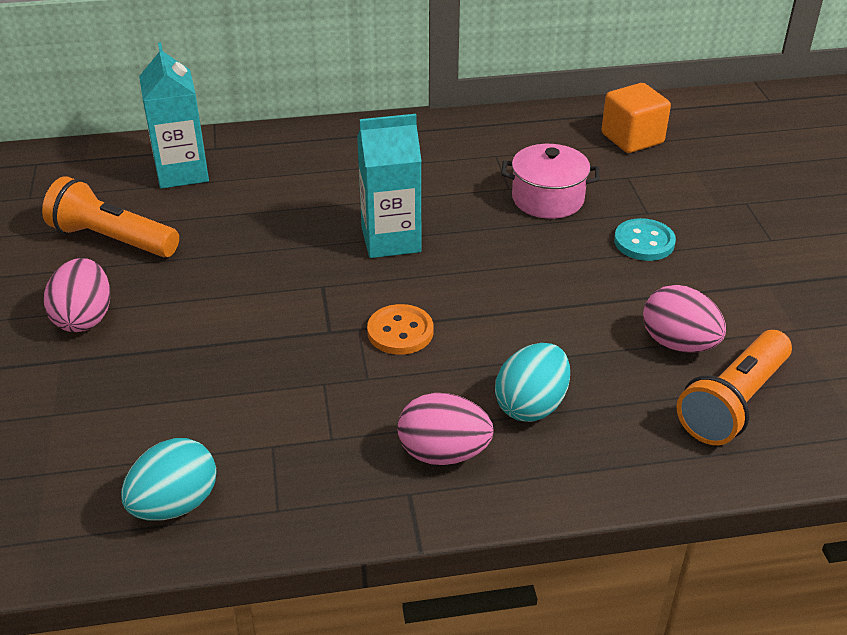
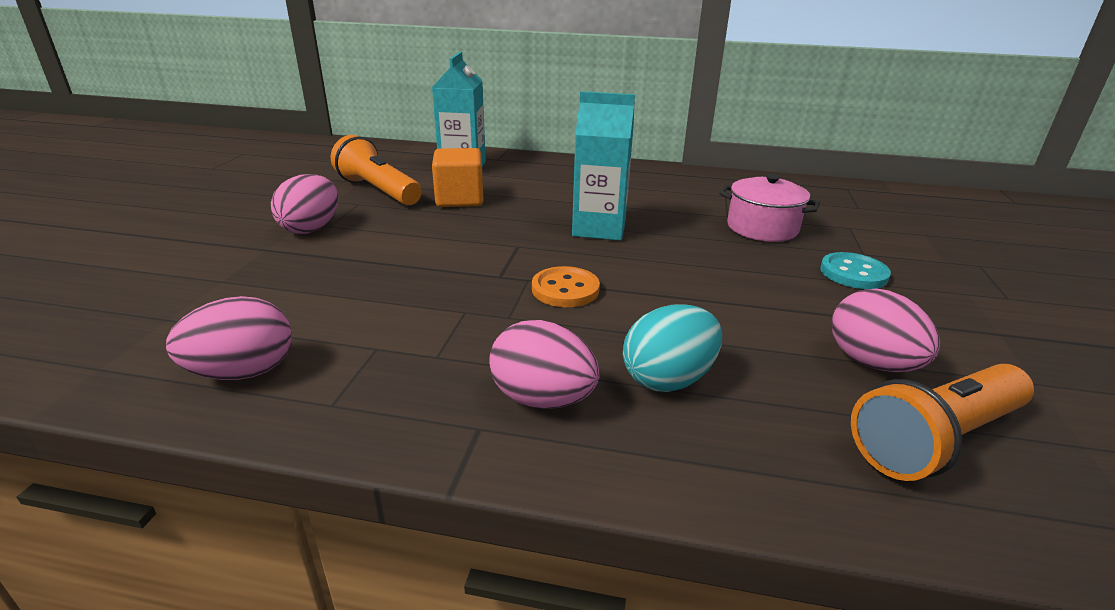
camera: 20 degrees right, 10 degrees down
(175, 504) = (243, 372): turquoise egg -> pink egg
(632, 138) = (862, 205): orange cube -> orange cube (460, 199)

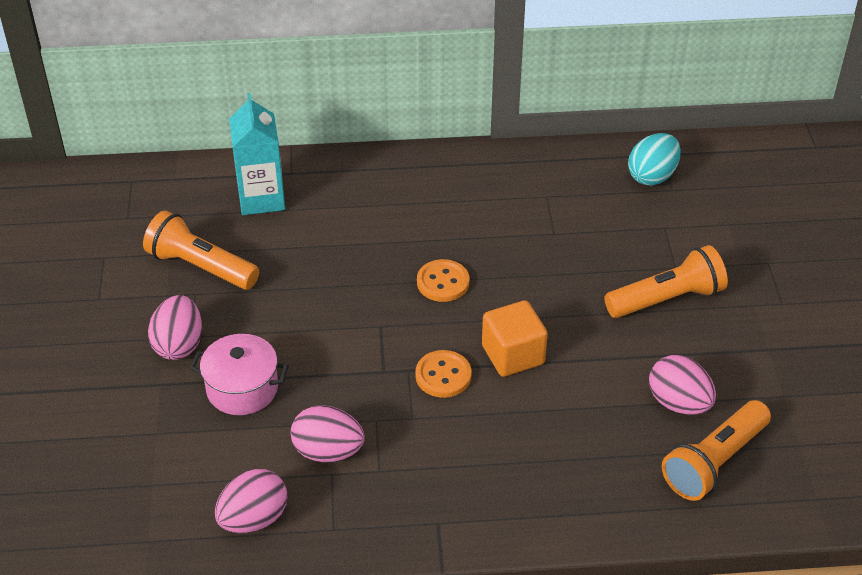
camera: 15 degrees left, 15 degrees up
(460, 199) = (291, 263): orange cube -> orange cube (513, 355)
(542, 399) = (468, 490): pink egg -> pink egg (328, 451)
(599, 228) = (443, 282): turquoise carton -> orange button
(668, 379) = (545, 452): turquoise egg -> turquoise egg (652, 176)
(762, 228) = (587, 247): pink pot -> pink pot (242, 388)
(853, 273) = (667, 299): turquoise button -> orange flashlight

